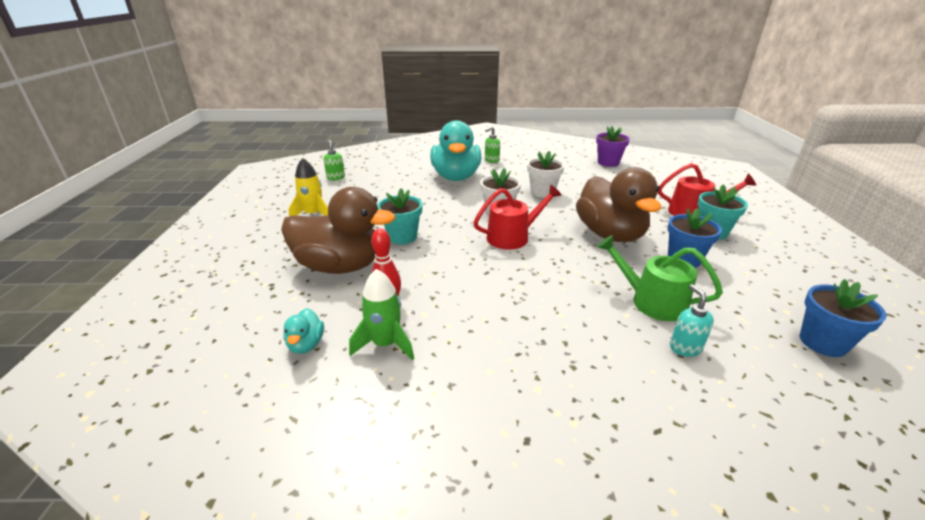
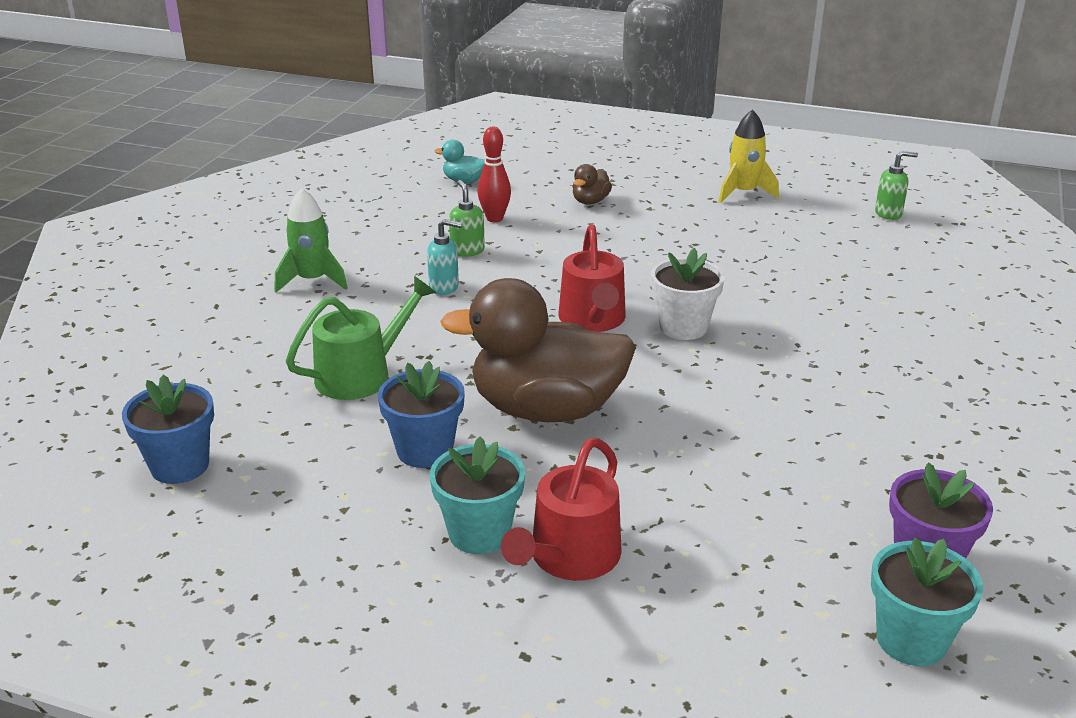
camera: 110 degrees right, 0 degrees up
(340, 266) = (590, 201): brown duck -> brown duck, size x0.41
(385, 344) = (433, 211): green rocket -> green rocket (312, 280)
(402, 237) = (642, 242): turquoise flower pot -> turquoise flower pot (911, 640)
(456, 177) = (865, 318): turquoise duck -> none
(491, 160) = (964, 379): green soap dispenser -> green soap dispenser (467, 251)
(542, 192) = (754, 394): white flower pot -> none
(685, 348) = (275, 362): turquoise soap dispenser -> turquoise soap dispenser (444, 287)

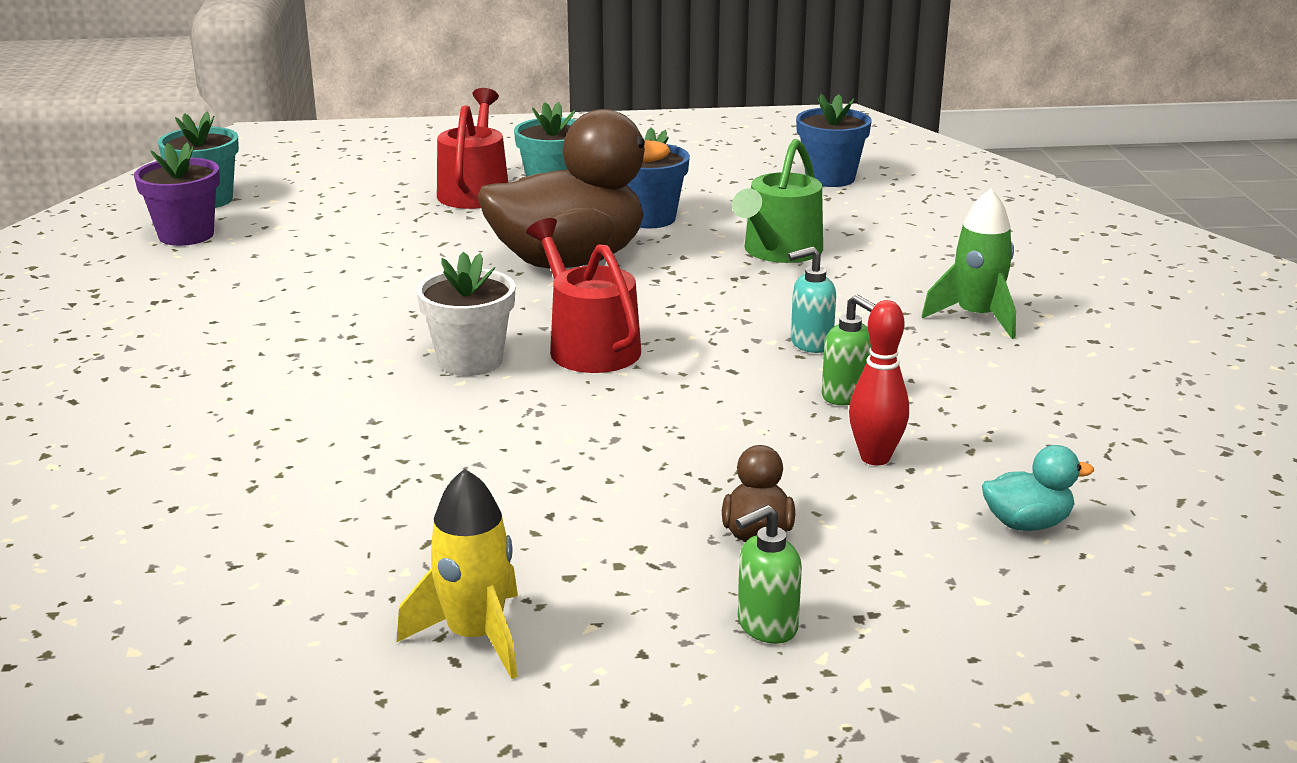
camera: 155 degrees right, 5 degrees down
(888, 214) = (152, 655): green soap dispenser -> green soap dispenser (766, 626)

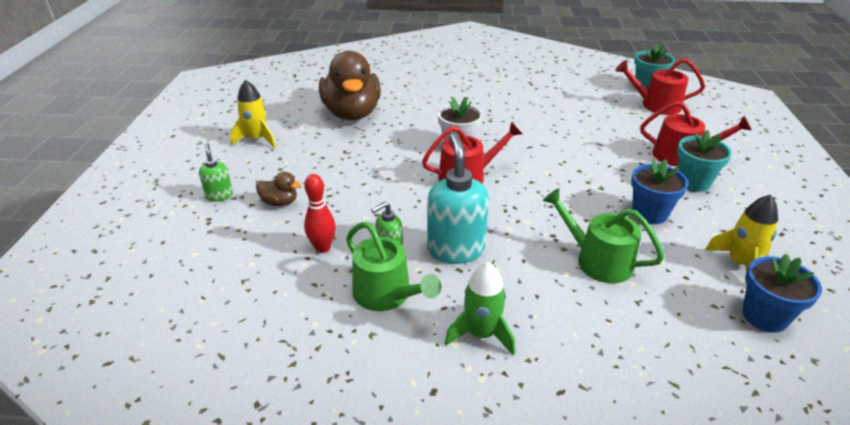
camera: 100 degrees right, 10 degrees up
(186, 235) = (601, 84): purple flower pot -> none
(288, 197) = (656, 105): none -> red watering can
(568, 261) = (576, 179): brown duck -> brown duck (352, 113)
(739, 180) = (739, 263): none -> yellow rocket
(810, 344) = (455, 249): turquoise soap dispenser -> turquoise soap dispenser, size x1.93
(950, 386) = (387, 294): none -> green watering can
(1027, 523) = (238, 285): turquoise duck -> none

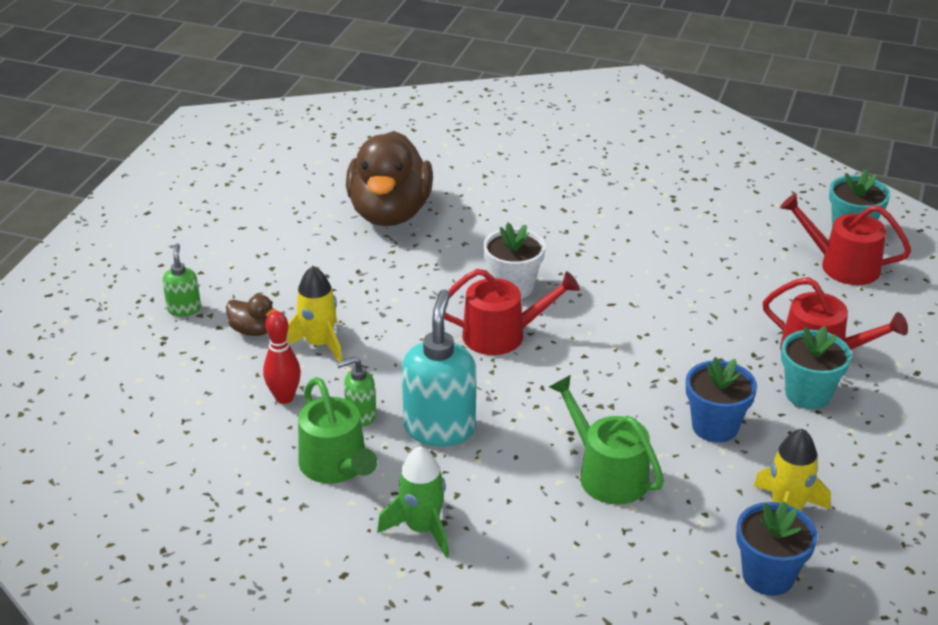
camera: 15 degrees right, 0 degrees up
(257, 139) = (252, 235): yellow rocket -> yellow rocket (319, 344)

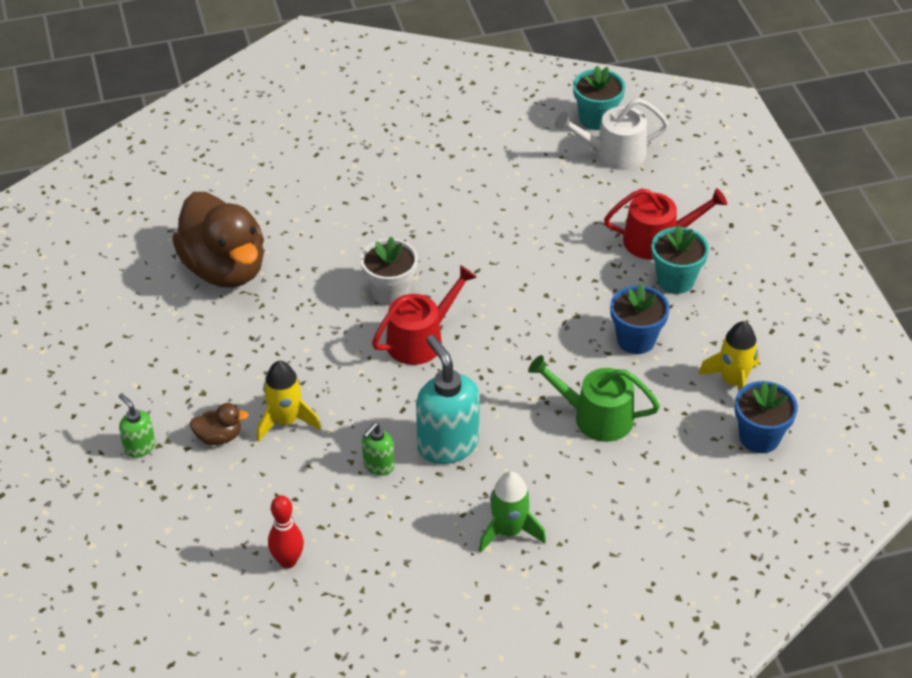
camera: 35 degrees left, 10 degrees up
(284, 398) = (304, 482): red bowling pin -> red bowling pin (288, 561)
(336, 466) = (400, 516): green watering can -> none
(842, 265) = (613, 154): red watering can -> white watering can

